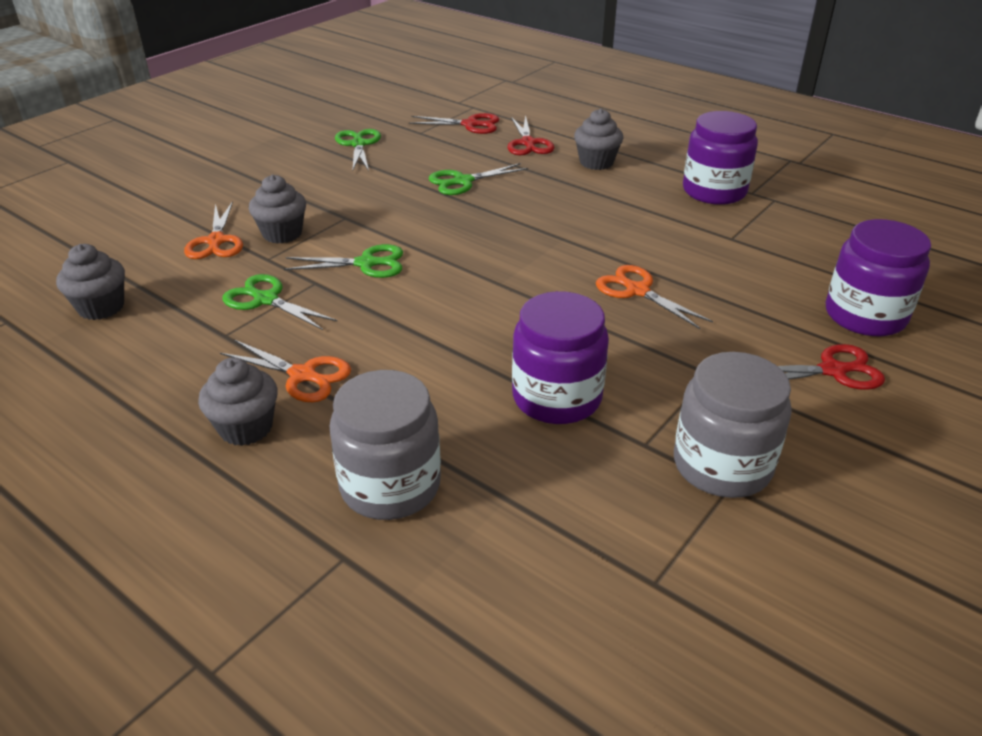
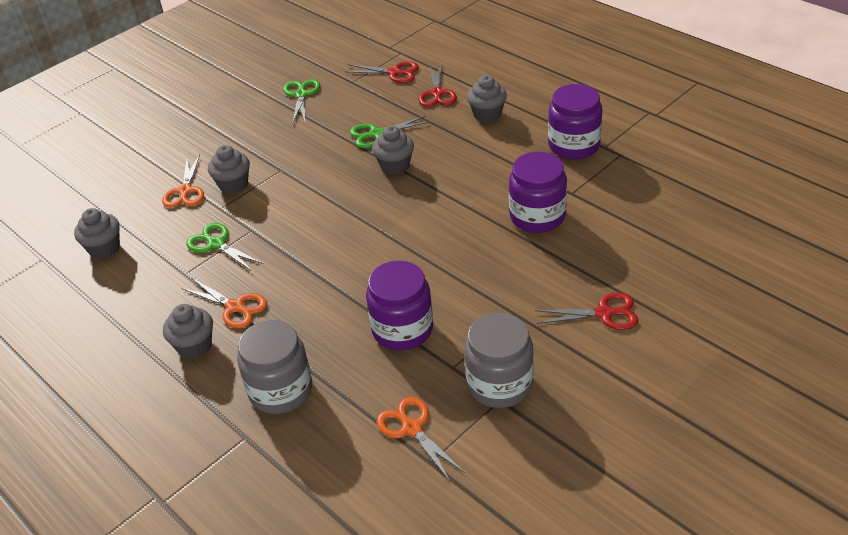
camera: 10 degrees right, 5 degrees up
(367, 263) = (291, 213): green scissors -> none
(495, 212) = (395, 165): none -> grey cupcake
(637, 290) = (483, 241): orange scissors -> orange scissors (411, 428)
(865, 316) = (647, 267): purple jar -> purple jar (537, 216)

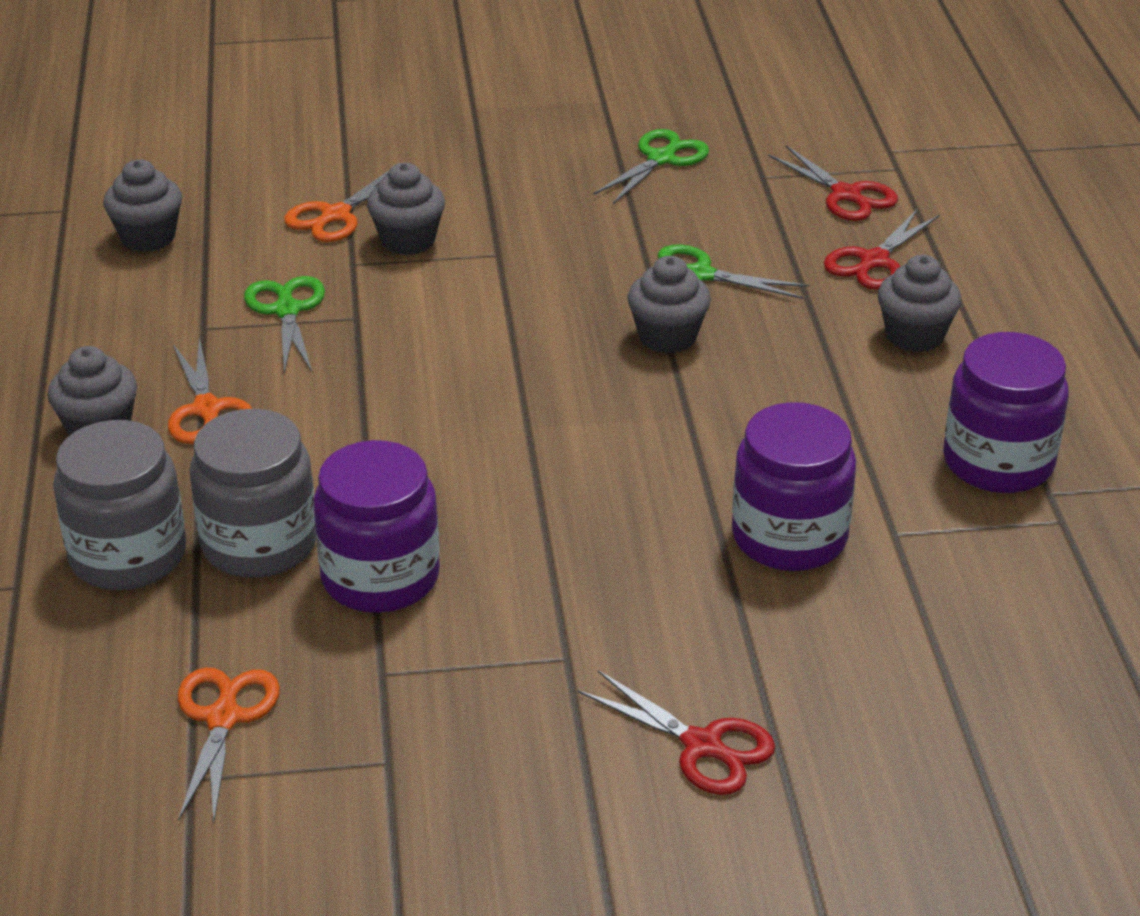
camera: 35 degrees right, 5 degrees down
(499, 384) = (414, 741): grey jar -> grey jar (259, 543)

